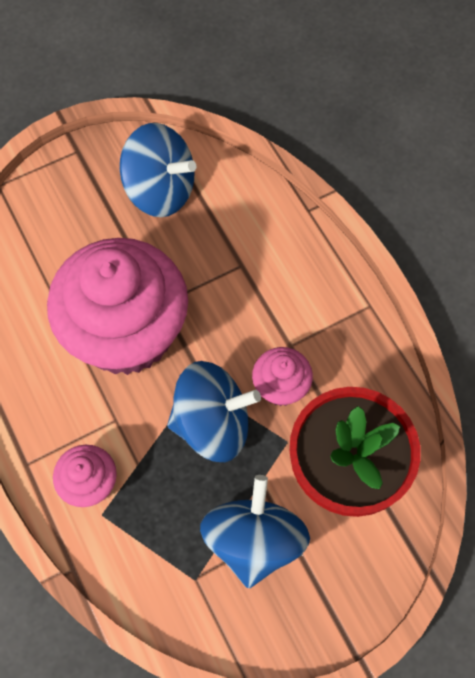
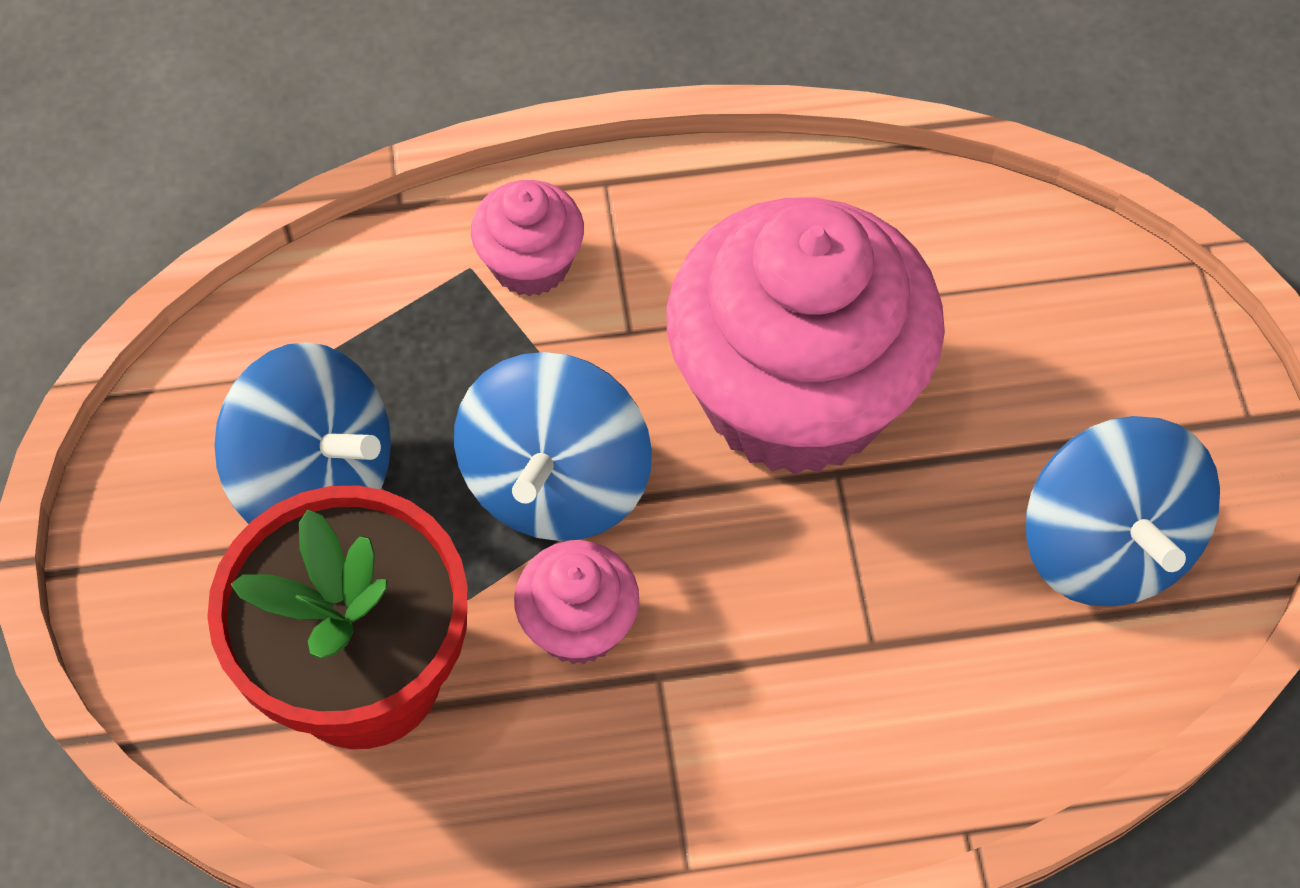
camera: 110 degrees right, 5 degrees down
(160, 190) = (1105, 546): blue spinning top -> blue spinning top turned 60 degrees counterclockwise

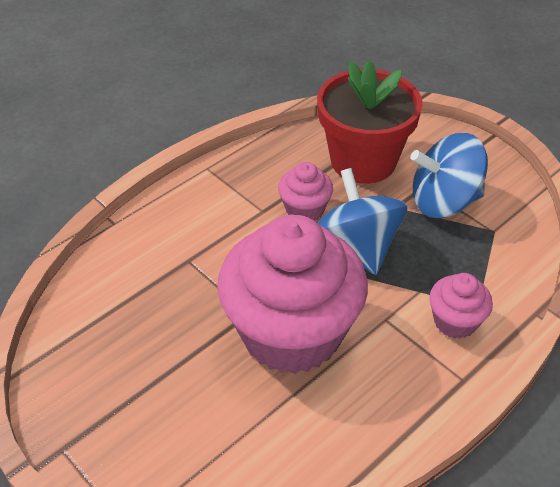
camera: 145 degrees right, 15 degrees down
(1105, 546) = (109, 347): blue spinning top -> none

